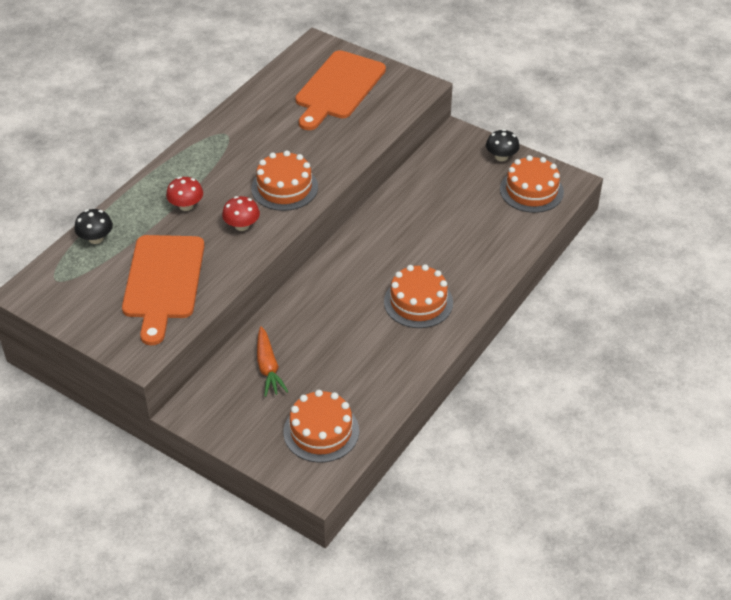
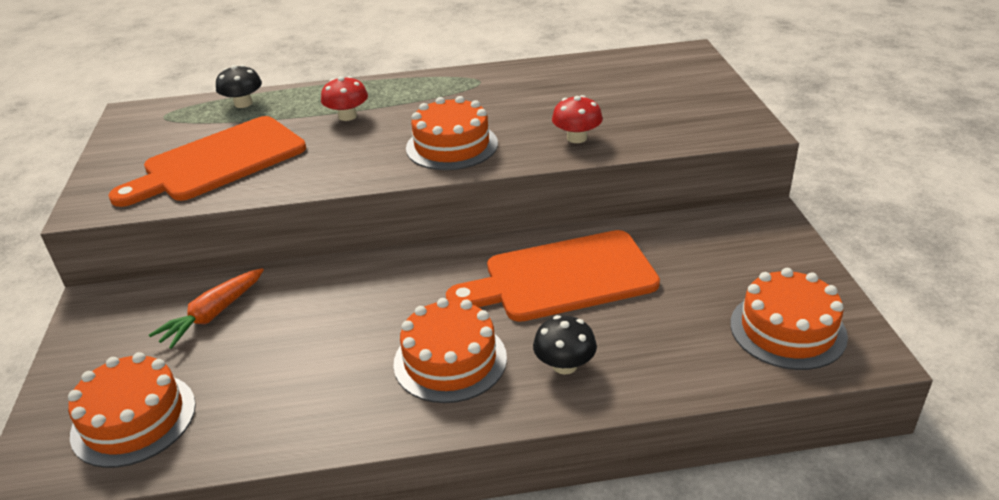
camera: 50 degrees right, 10 degrees down
(242, 225) = (358, 155): red mushroom -> red mushroom (577, 138)
(338, 88) = (651, 93): orange cutting board -> orange cutting board (562, 278)
(501, 157) = (797, 269): black mushroom -> black mushroom (564, 365)

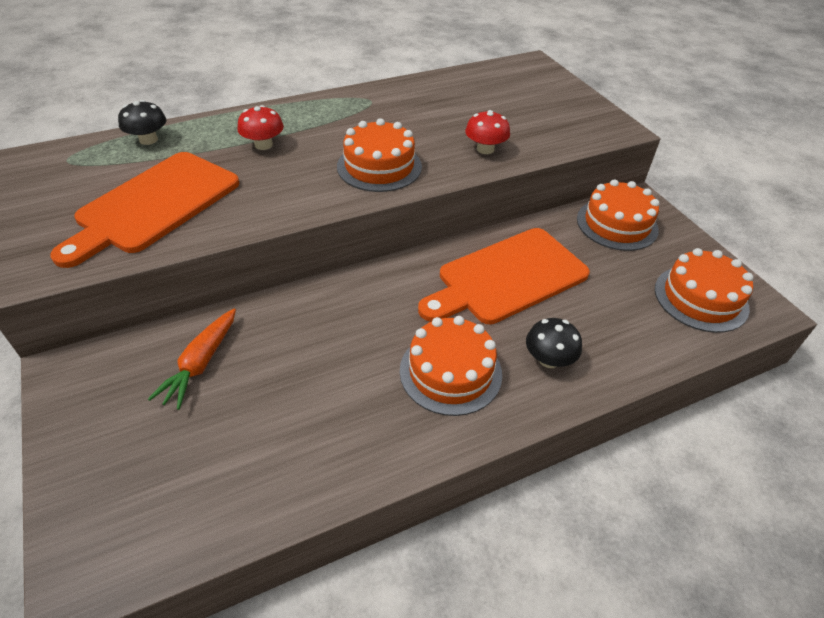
camera: 20 degrees left, 10 degrees up
(134, 419) = (170, 492): orange cake -> orange cake (617, 224)

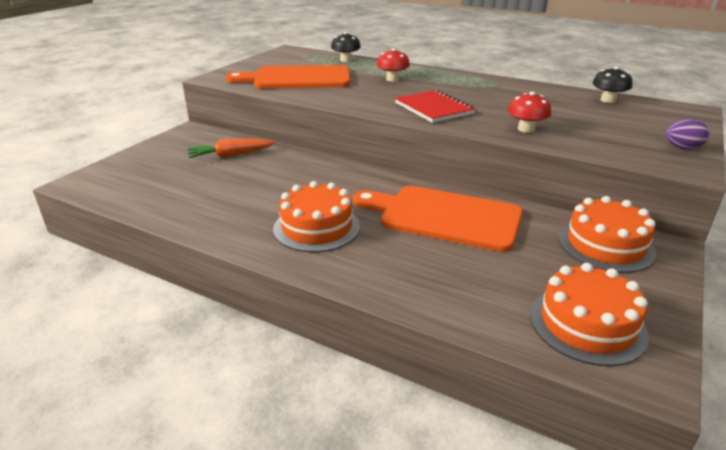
camera: 55 degrees right, 15 degrees down
(379, 166) = (433, 108): orange cake -> red notebook
(549, 359) = (382, 262): black mushroom -> black mushroom (608, 100)
(590, 110) = (682, 148): none -> purple egg

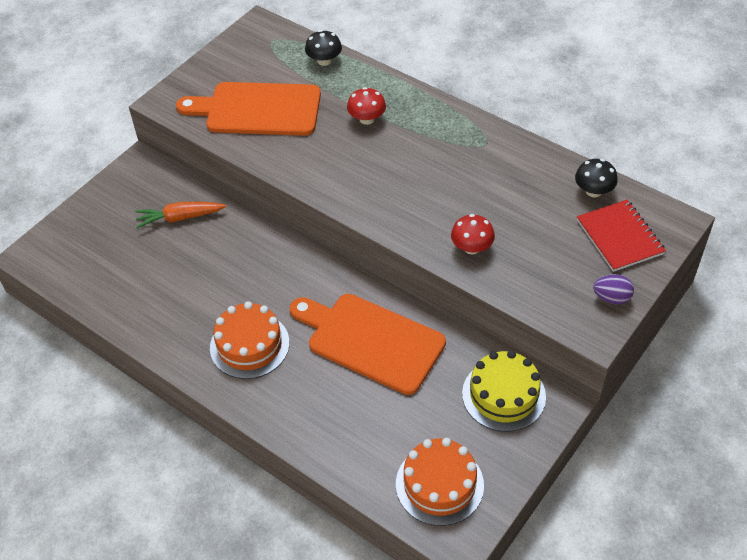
camera: 10 degrees right, 20 degrees up
(433, 108) = (391, 195): red notebook -> red notebook (619, 237)
(605, 245) = (503, 395): orange cake -> yellow cake

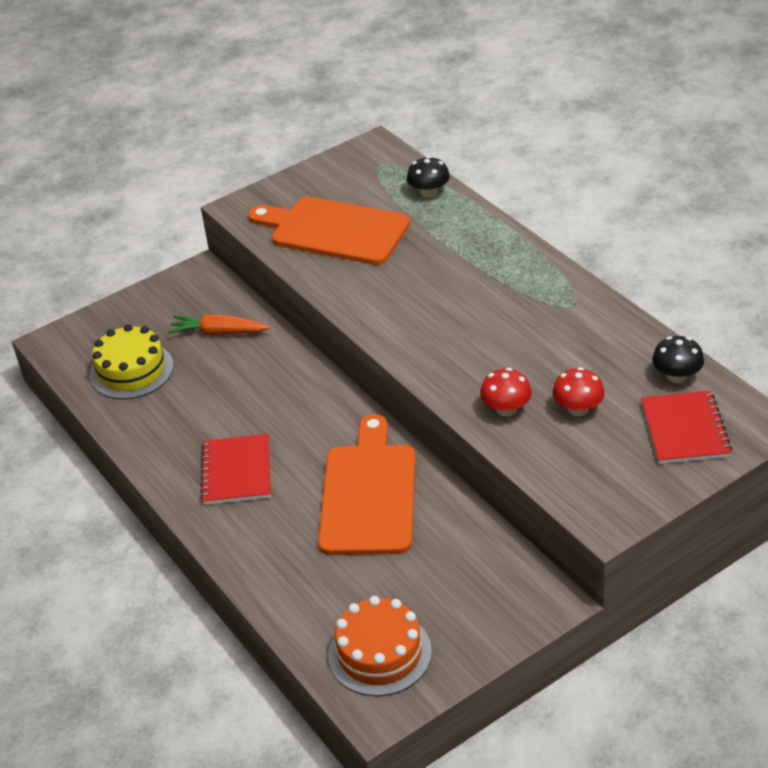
camera: 20 degrees right, 10 degrees down
(249, 345) = (237, 471): orange cake -> red notebook
(367, 119) = (449, 259): red mushroom -> red mushroom (578, 409)
(370, 341) = (368, 494): orange cutting board -> orange cutting board turned 45 degrees clockwise
(503, 395) = (493, 579): yellow cake -> yellow cake (131, 370)
(611, 298) = (644, 491): purple egg -> none

